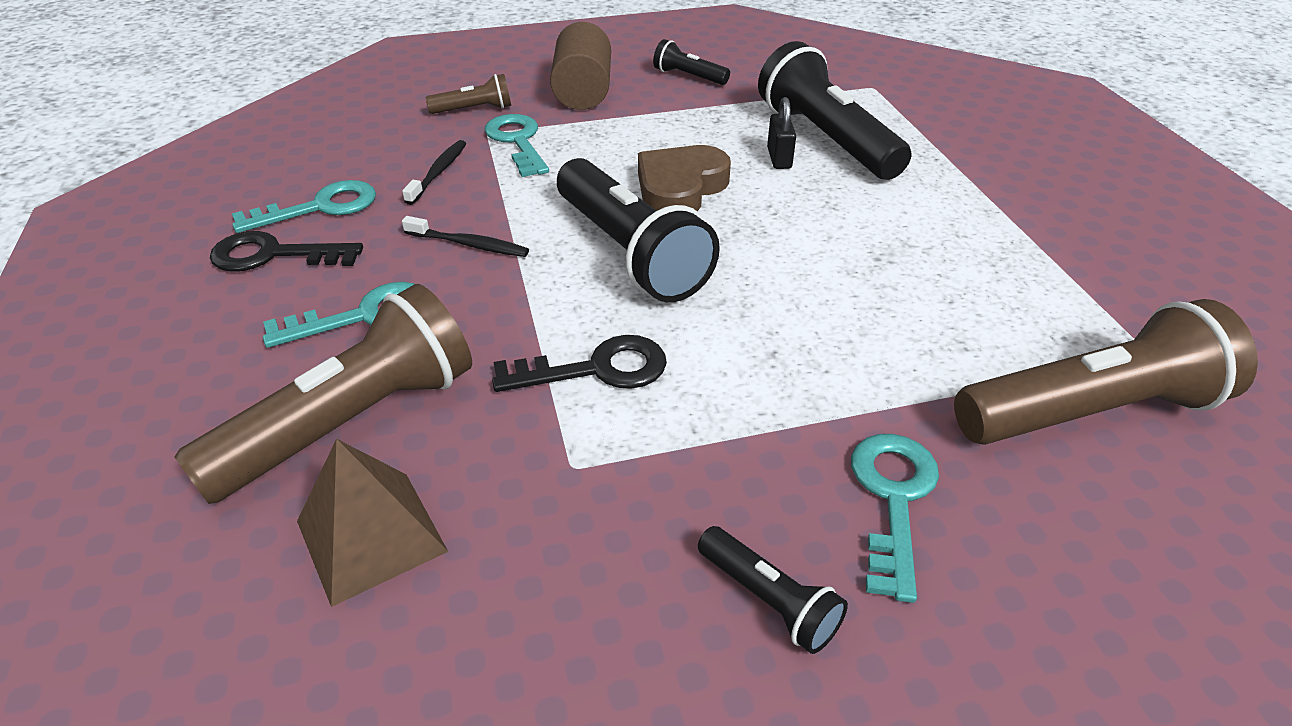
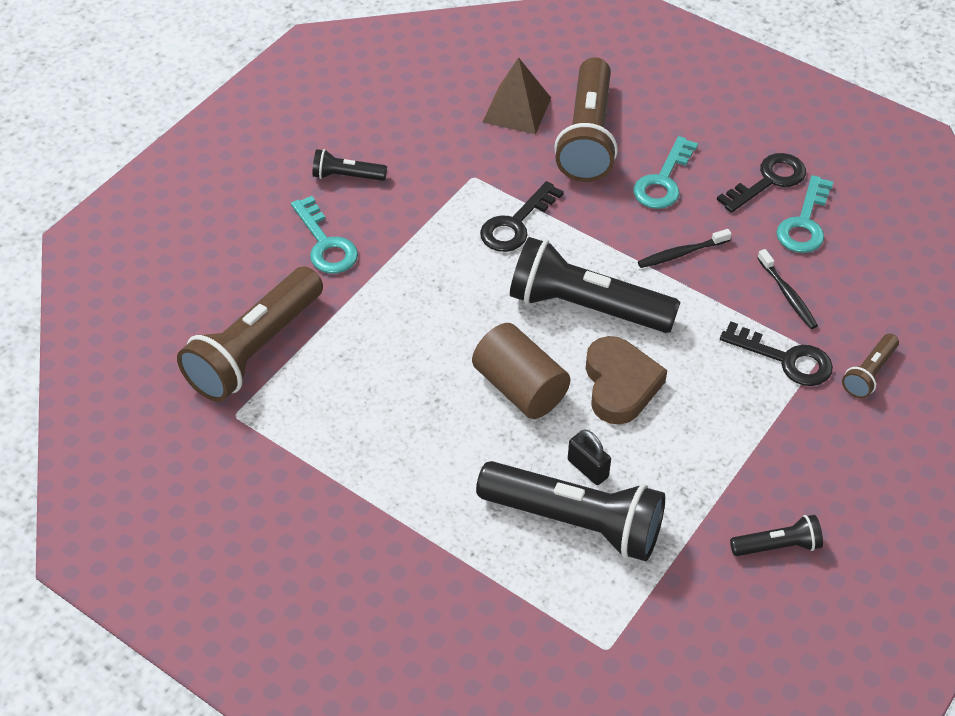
camera: 140 degrees right, 10 degrees up
(517, 141) = (786, 359): turquoise key -> black key
(583, 92) = (827, 455): brown cylinder -> brown cylinder (520, 388)

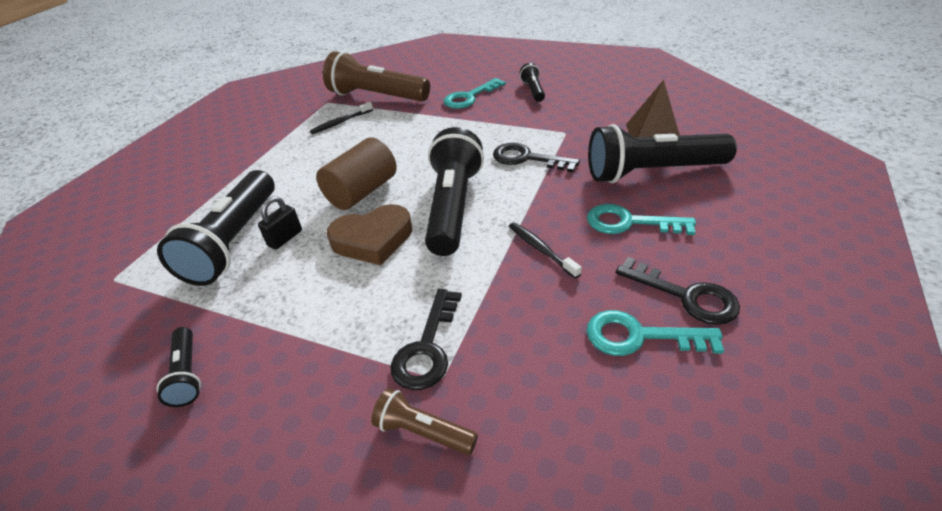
camera: 80 degrees right, 10 degrees down
(588, 136) = (652, 172): brown flashlight -> black flashlight
(787, 295) = (520, 336): black toothbrush -> black toothbrush (341, 122)

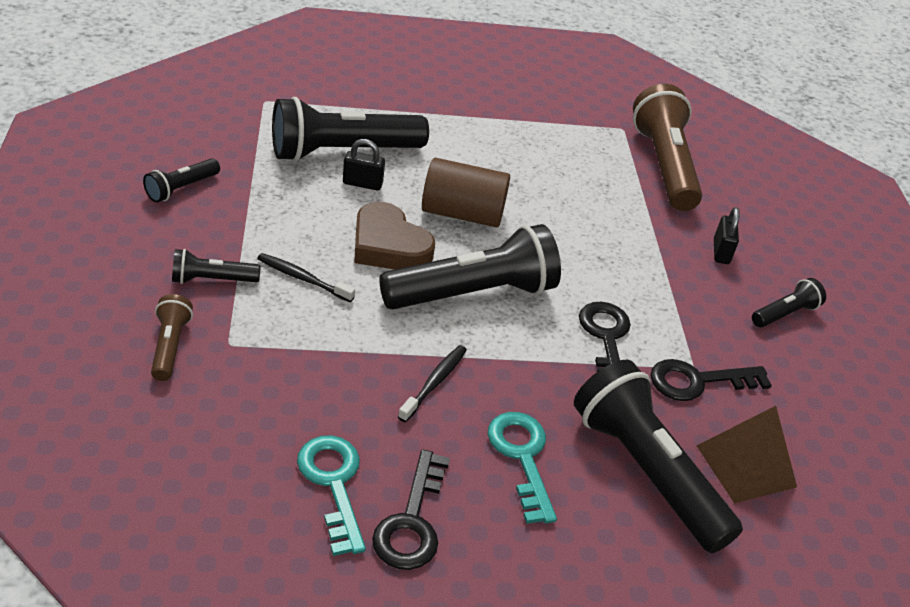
camera: 55 degrees right, 0 degrees up
(341, 122) = (585, 154): black toothbrush -> black toothbrush (303, 278)
(344, 374) = (212, 280): none -> black flashlight
(427, 348) = (260, 325): black key -> black key (697, 381)
(469, 97) = (721, 252): turquoise key -> black padlock

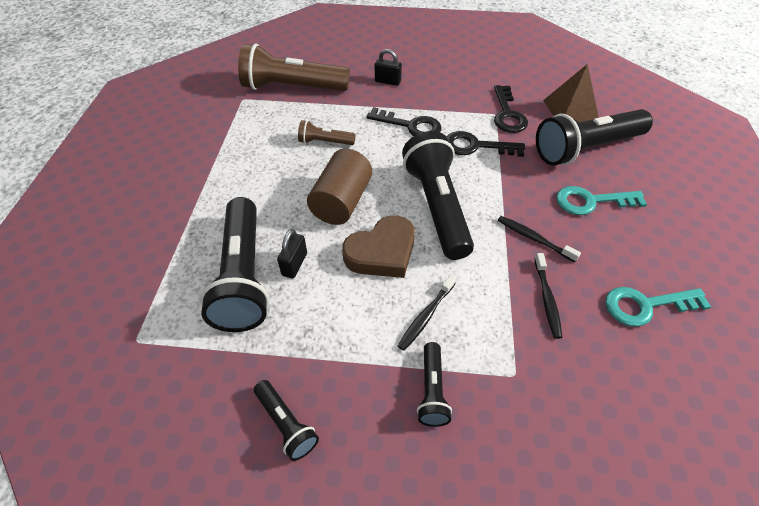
camera: 75 degrees left, 10 degrees up
(170, 346) = (526, 426): brown flashlight -> brown flashlight (325, 142)
(335, 383) = (547, 299): none -> black toothbrush
(412, 521) = (663, 263): black key -> black key (410, 126)
(784, 314) = (444, 69): black flashlight -> none

